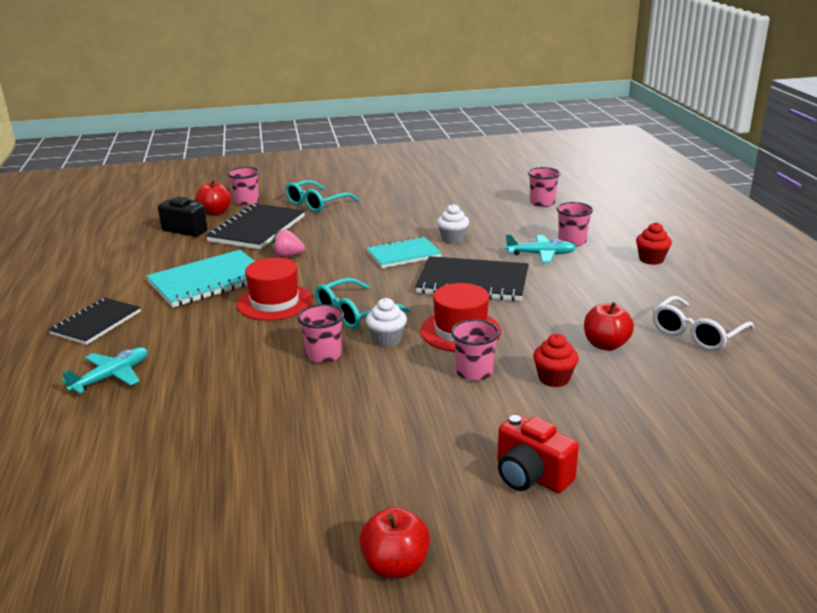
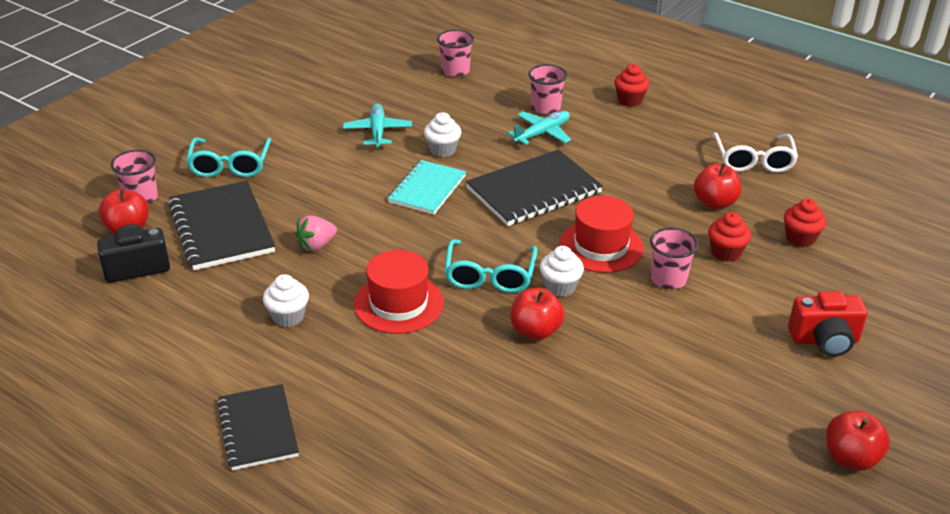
camera: 45 degrees left, 10 degrees up
(111, 377) = (389, 469): turquoise plane -> turquoise plane (377, 132)
(209, 281) = (288, 317): turquoise notebook -> white cupcake
(324, 355) = (535, 331): pink cup -> red apple
(642, 400) = (800, 238): none -> red cupcake

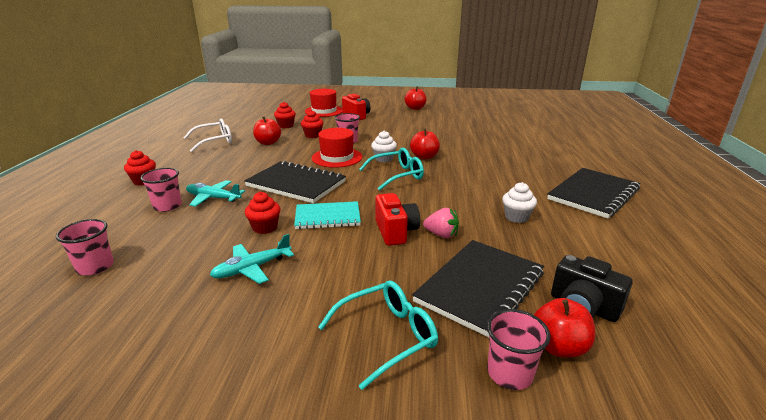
camera: 120 degrees left, 10 degrees down
(258, 429) = (593, 194): black notebook -> black notebook, size x1.51
(353, 220) = (395, 232): none -> red camera
(398, 303) = (454, 190): red hat -> red hat (324, 111)
(442, 150) = (265, 228): white cupcake -> red cupcake

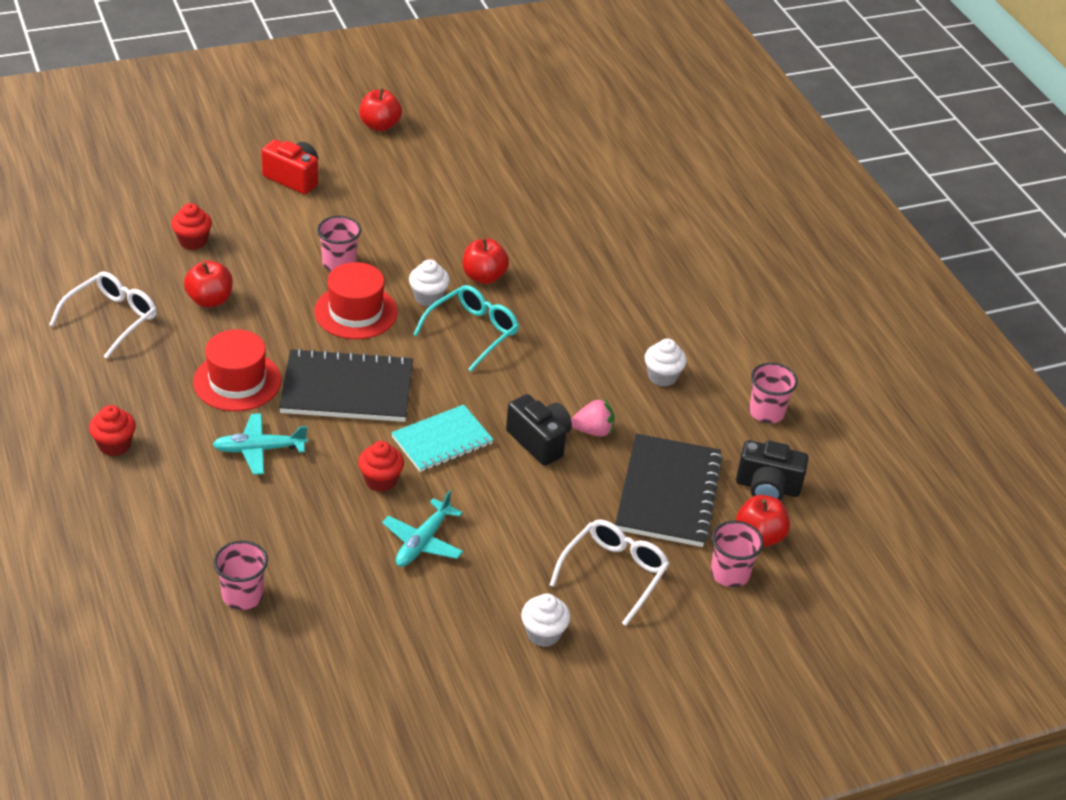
camera: 30 degrees left, 15 degrees up
(167, 206) = (212, 482): pink cup -> pink cup (766, 412)
(276, 369) = (543, 634): none -> white cupcake
(313, 135) = (266, 259): red cupcake -> none
(324, 111) = (219, 173): red hat -> red hat (237, 381)
(387, 336) = (614, 573): turquoise glasses -> white glasses
(395, 232) = (539, 441): red camera -> black camera
(593, 194) = (735, 307): black notebook -> none

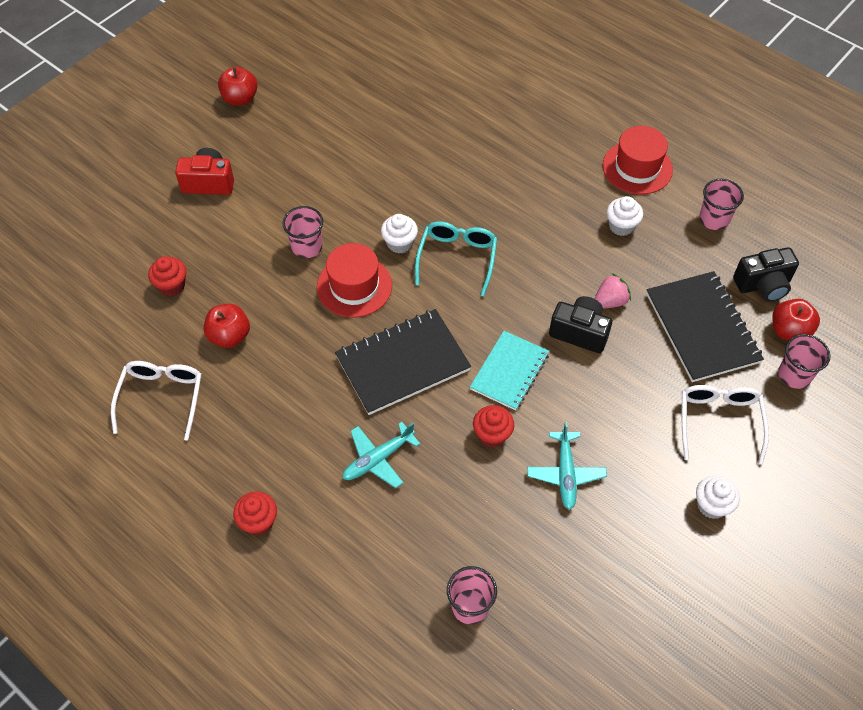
camera: 25 degrees left, 15 degrees up
(237, 381) = (311, 403): red hat -> red hat (637, 168)
(484, 277) = (427, 202): red apple -> none

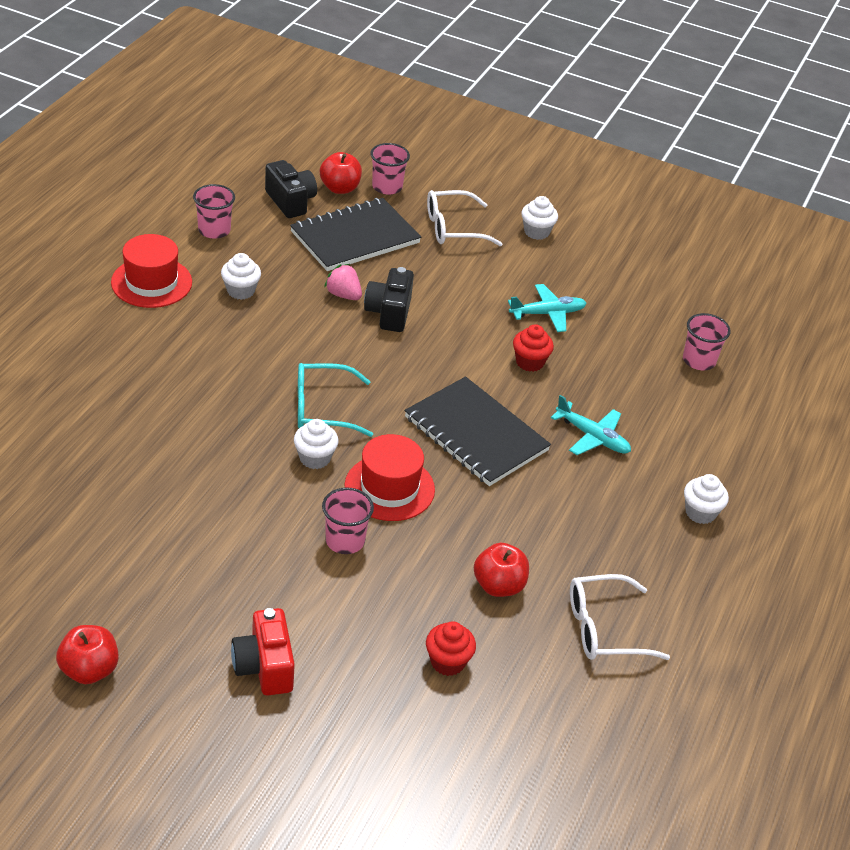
camera: 110 degrees left, 15 degrees down
(258, 521) = (700, 513): red cupcake -> white cupcake
(509, 371) = (454, 356): turquoise notebook -> none

